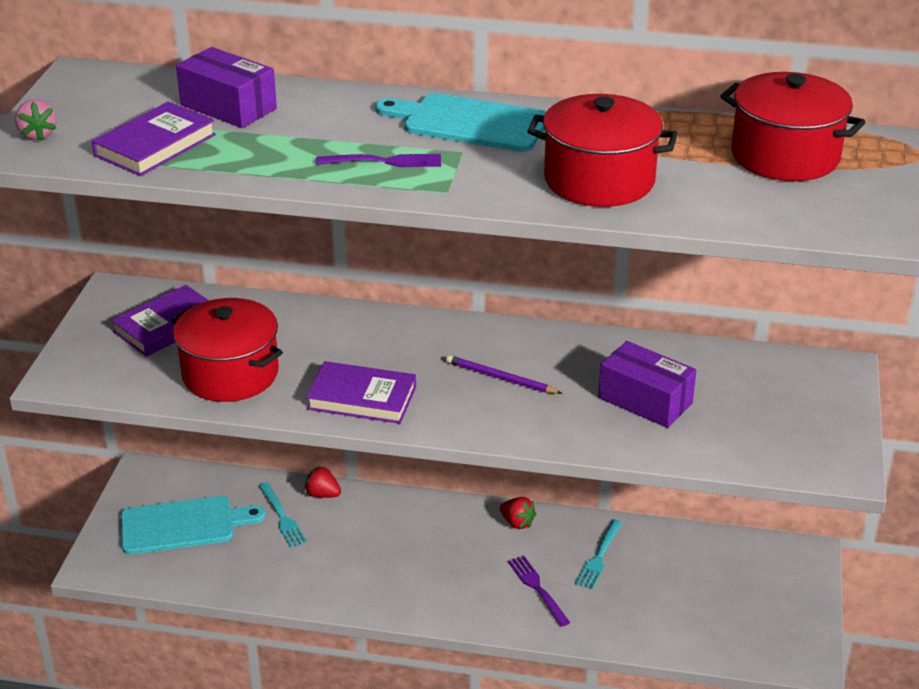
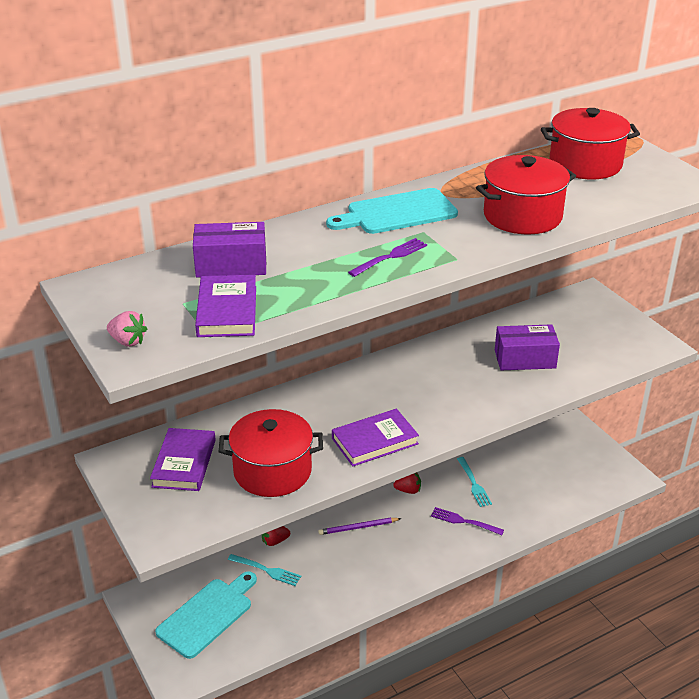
camera: 40 degrees left, 0 degrees up
(500, 378) = (435, 387): purple pencil -> purple pencil (358, 527)

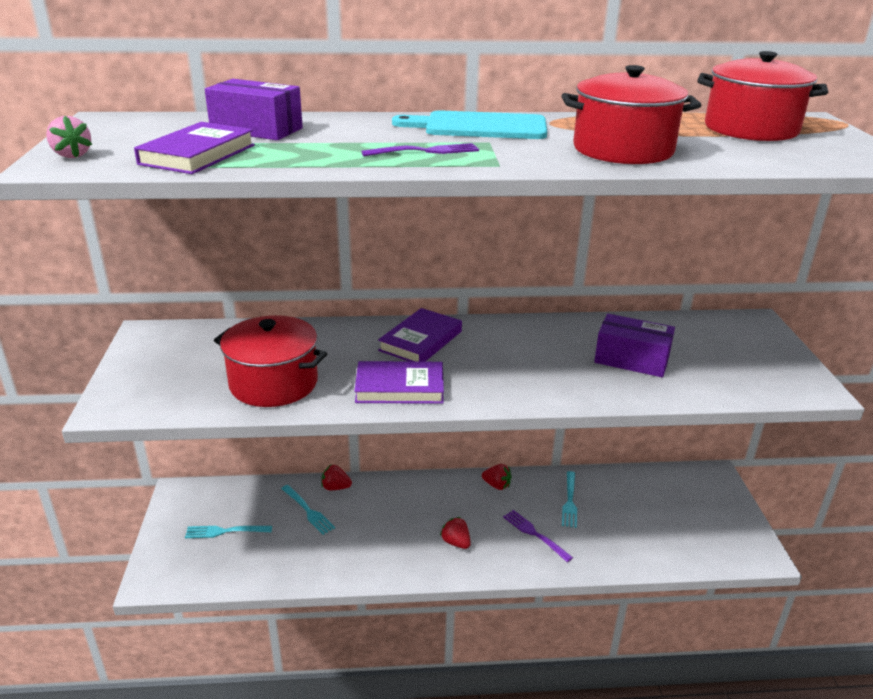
camera: 25 degrees right, 5 degrees down
(184, 463) = (202, 353): purple book -> purple book (420, 341)
(207, 615) = (224, 531): turquoise cutting board -> turquoise fork
(358, 527) = (422, 503): purple pencil -> none
(408, 551) = (456, 542): none -> red strawberry

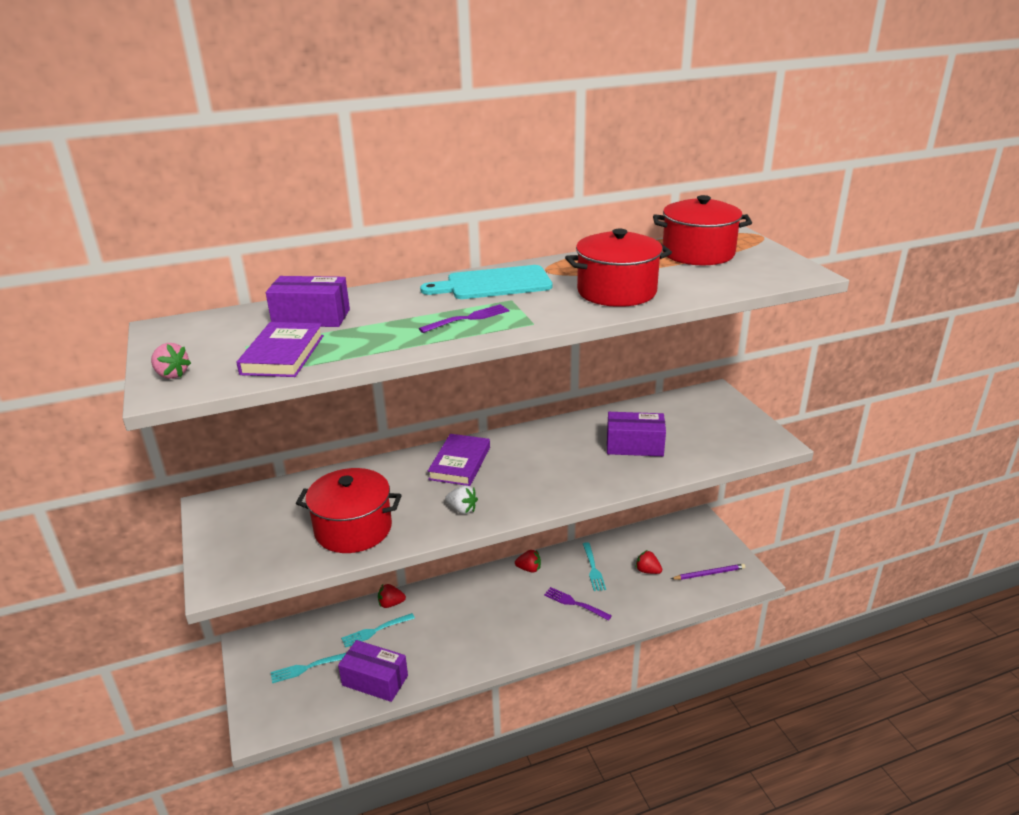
camera: 15 degrees left, 0 degrees up
(287, 562) = (375, 680): none -> purple box
(308, 511) = (375, 631): turquoise fork -> turquoise fork turned 120 degrees clockwise
(399, 387) = (462, 509): purple book -> white strawberry
(456, 542) = (513, 626): red strawberry -> red strawberry (647, 571)
(708, 538) = (709, 573): none -> purple pencil

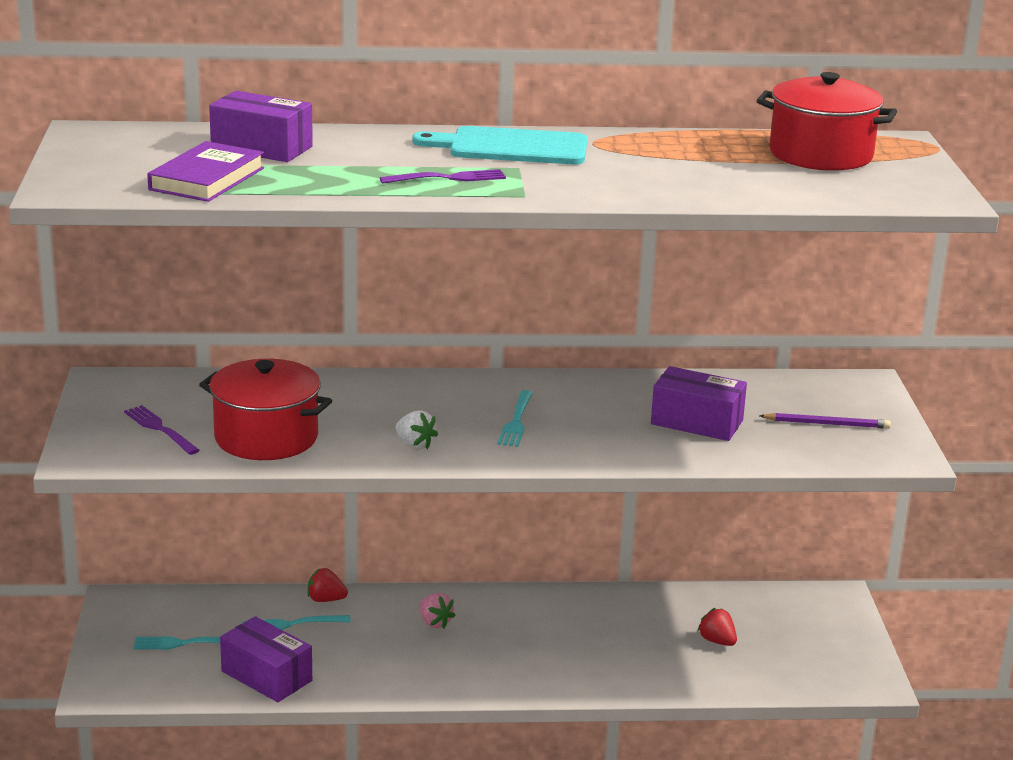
camera: 15 degrees right, 5 degrees down
(172, 374) = (76, 178): pink strawberry -> pink strawberry (434, 622)
(460, 463) = (441, 396): purple book -> none
(529, 569) = (541, 602): red strawberry -> none
(574, 603) = (585, 654): purple fork -> purple fork (159, 429)
(593, 569) = (636, 621): turquoise fork -> turquoise fork (516, 421)
(616, 292) = (663, 180): red pot -> none
(709, 573) = (810, 664): purple pencil -> purple pencil (827, 424)

